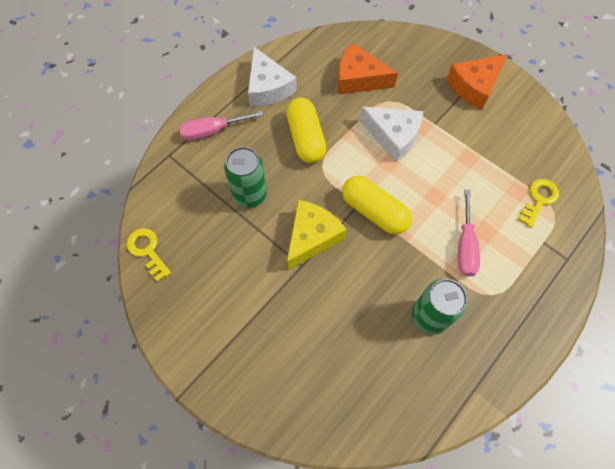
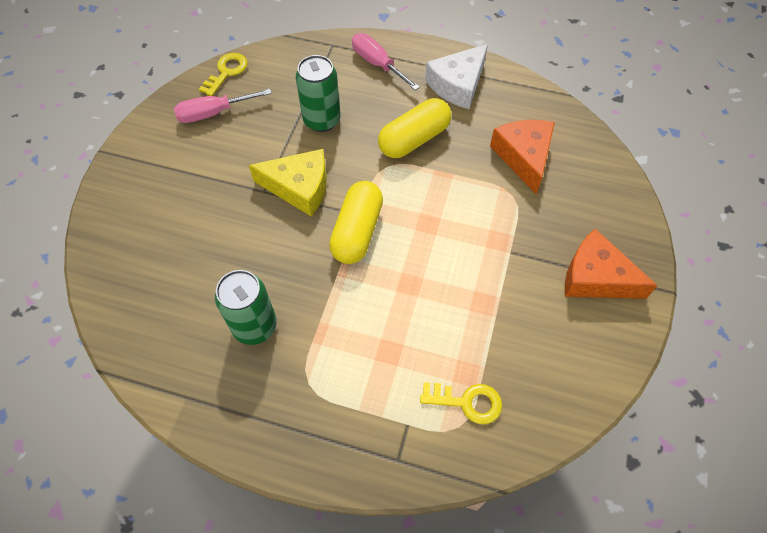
camera: 65 degrees right, 5 degrees down
(393, 136) = (466, 216): white cheese -> none
(465, 246) = (359, 335): pink screwdriver -> pink screwdriver (213, 113)

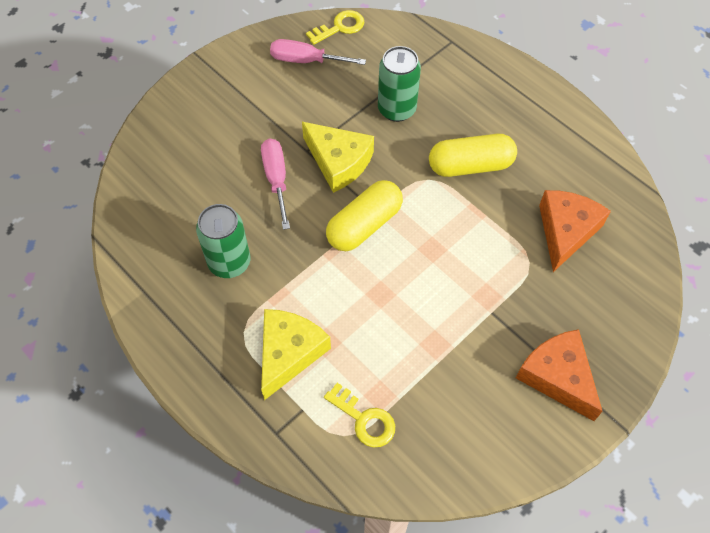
camera: 30 degrees right, 0 degrees up
(363, 380) = (289, 353): none -> yellow cheese
(377, 64) = (482, 78): pink screwdriver -> pink screwdriver (276, 179)
(458, 85) = (547, 132): white cheese -> none

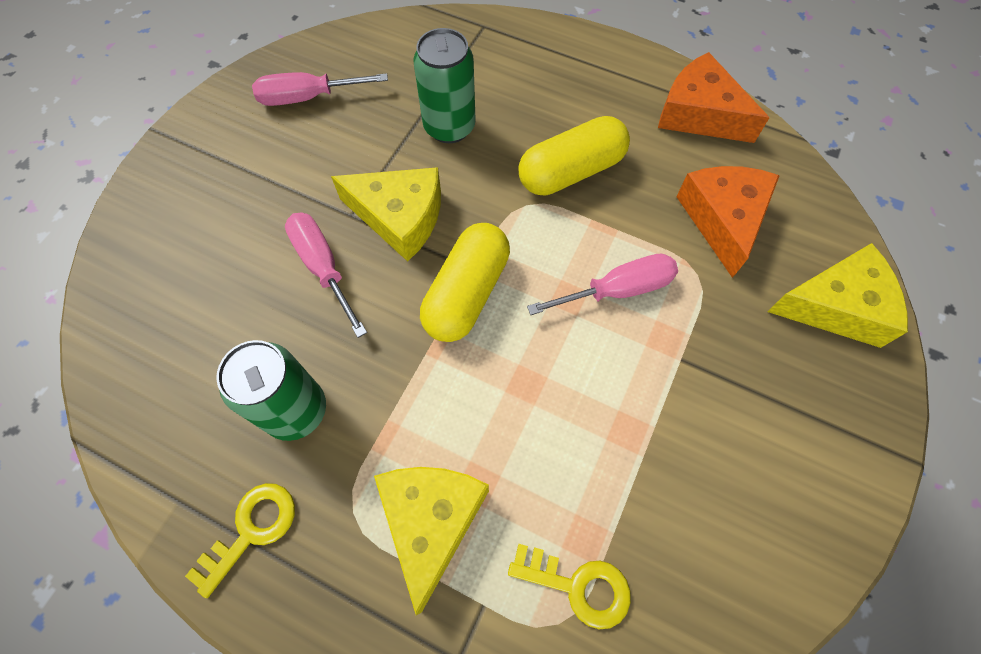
camera: 20 degrees left, 5 degrees up
(340, 27) = (337, 45): yellow key -> yellow key (251, 530)
(468, 255) = (617, 290): none -> pink screwdriver
(557, 376) = (803, 420): orange cheese -> orange cheese (699, 114)
(619, 314) = (836, 306): none -> yellow cheese

